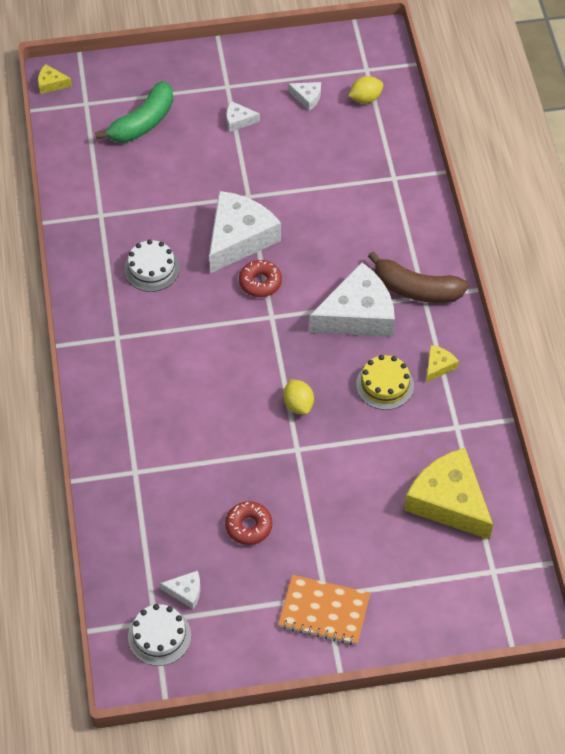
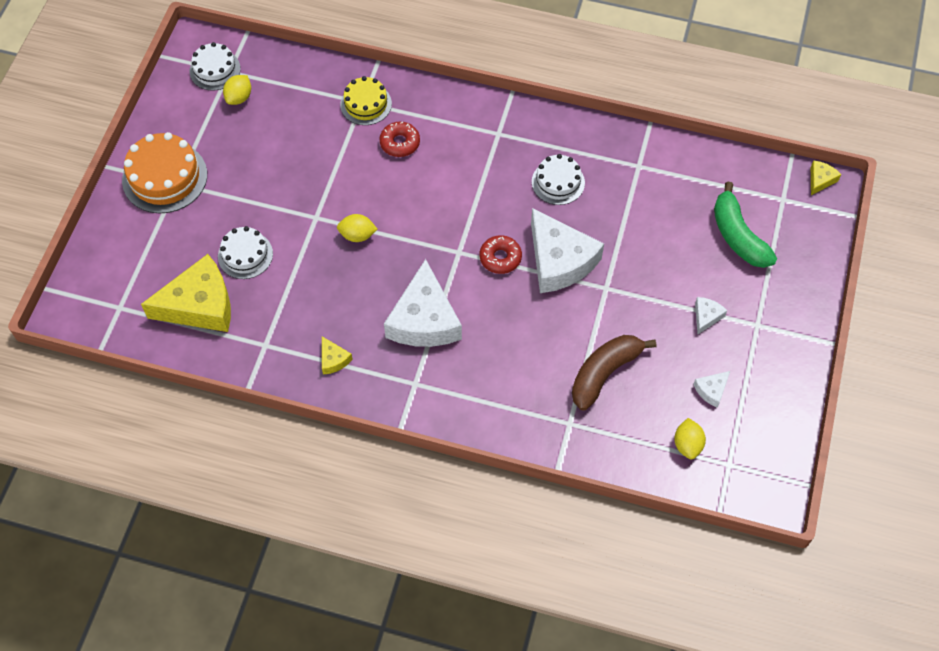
camera: 115 degrees right, 5 degrees up
(185, 592) = (239, 98): white cheese -> yellow lemon
(248, 526) = (267, 157): red donut -> red donut (400, 143)
(324, 611) = (165, 177): orange notebook -> orange cake
(373, 489) = (245, 255): none -> white cake
(385, 385) = (339, 308): yellow cake -> yellow cake (366, 104)
(416, 289) = (426, 380): brown banana -> brown banana (604, 373)

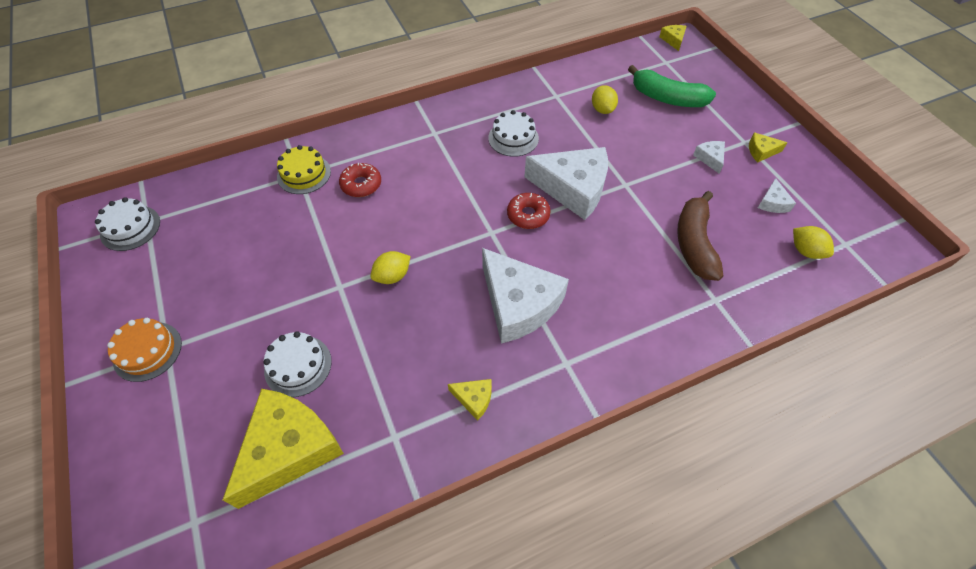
camera: 40 degrees left, 5 degrees down
(165, 177) = (147, 351): orange cake -> orange cake, size x0.63
(239, 98) = (175, 236): yellow lemon -> yellow lemon (602, 109)
(761, 343) = (761, 151): none -> yellow cheese

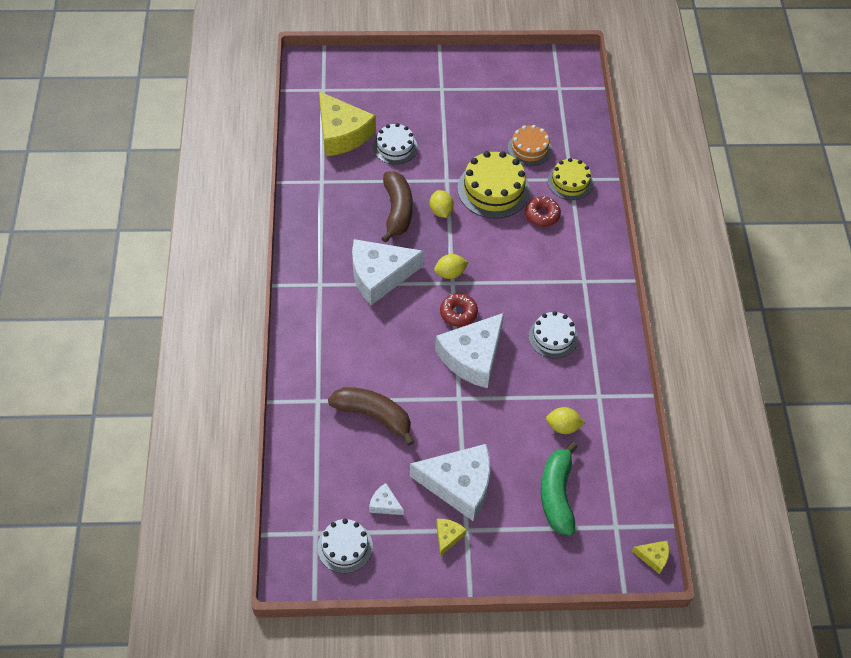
camera: 110 degrees right, 0 degrees up
(130, 228) = (556, 79): white cake -> white cake (345, 547)
(147, 351) = (444, 80): orange cake -> orange cake (529, 148)
(338, 236) = (493, 189): none -> yellow cake
(411, 322) = (397, 211): none -> brown banana
(474, 399) = (323, 226): yellow cheese -> none
(667, 98) = (557, 494): green banana -> green banana turned 45 degrees counterclockwise
(710, 158) = (459, 485): white cheese -> white cheese, size x2.32
(805, 251) = (325, 495): yellow lemon -> yellow lemon (450, 273)

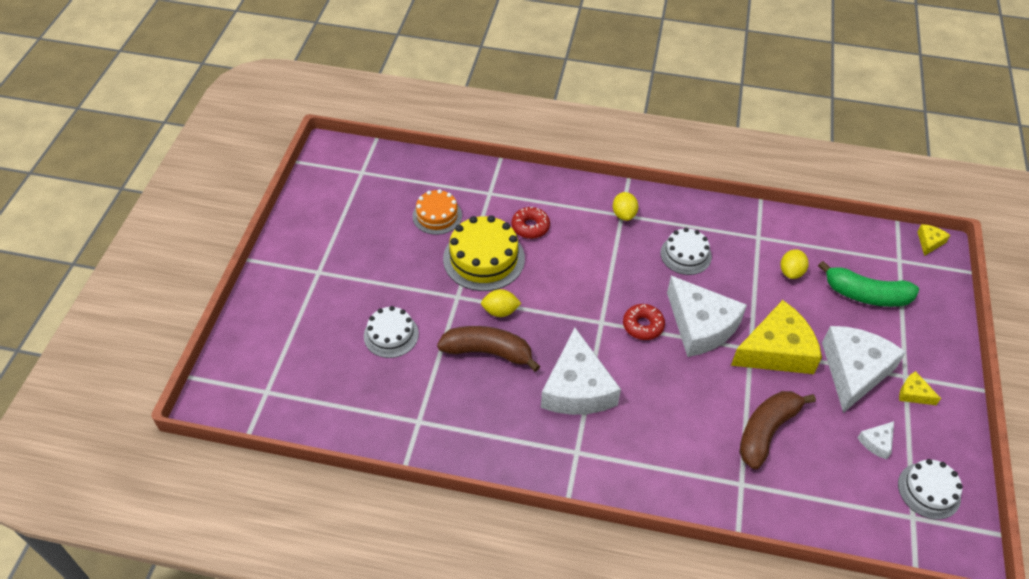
camera: 75 degrees left, 5 degrees down
(341, 133) = (349, 385): yellow cheese -> yellow cheese (776, 350)
(450, 273) = (588, 321): yellow lemon -> yellow lemon (624, 214)
(570, 182) = (494, 194): yellow cake -> none

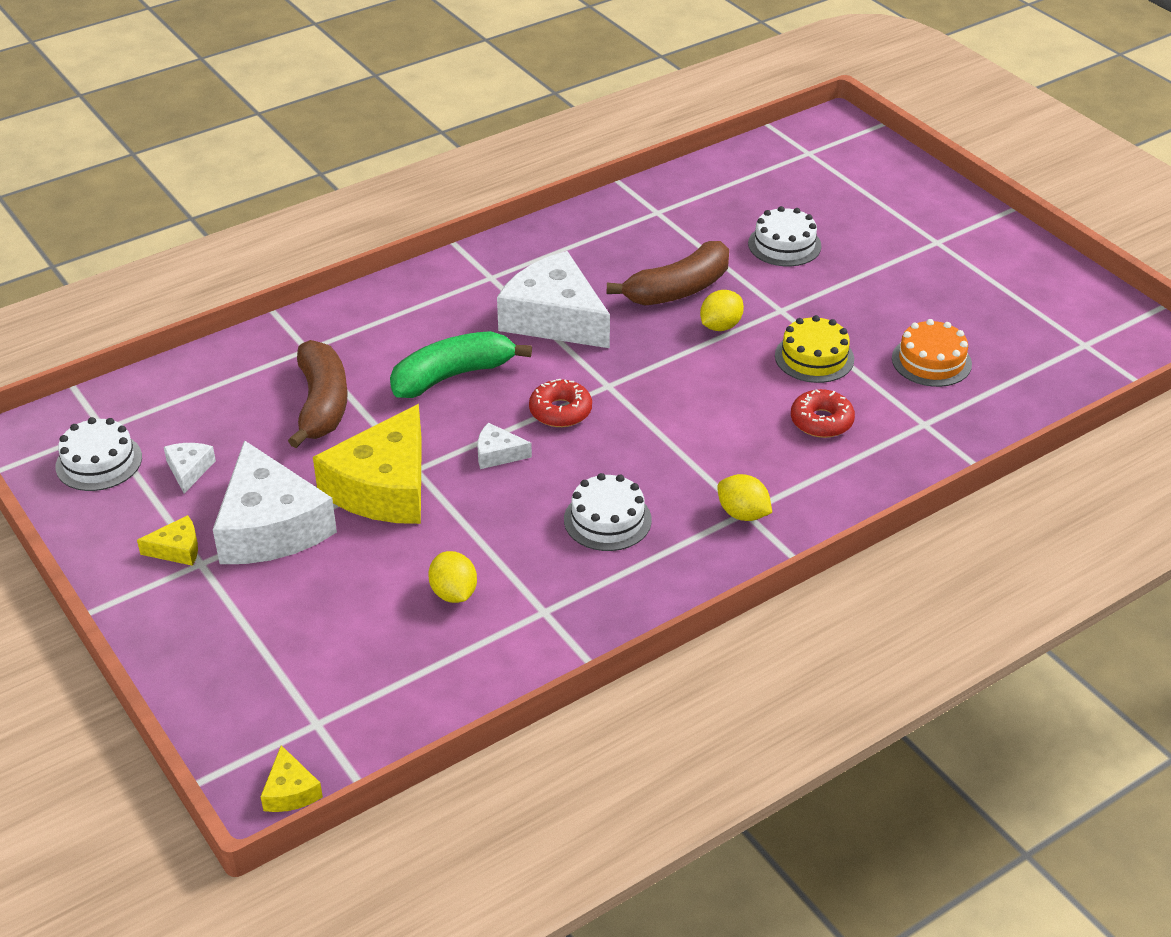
camera: 135 degrees right, 10 degrees down
(484, 258) = (814, 357): yellow cake -> yellow cake, size x0.63
(700, 326) = (498, 454): white cheese -> white cheese, size x0.43
(866, 295) = (327, 633): green banana -> green banana (453, 376)

